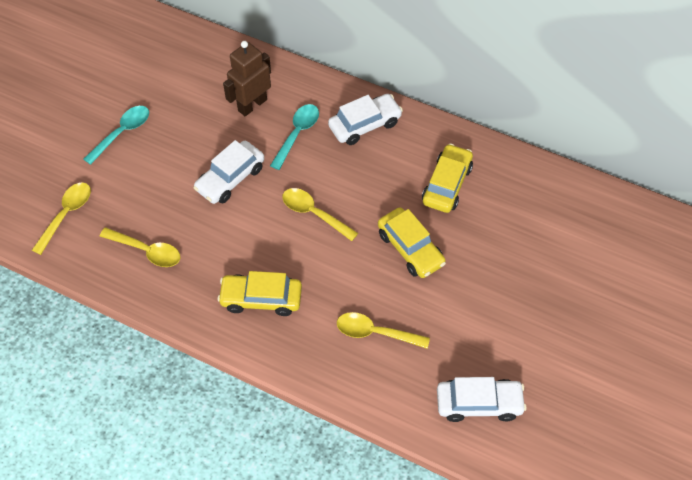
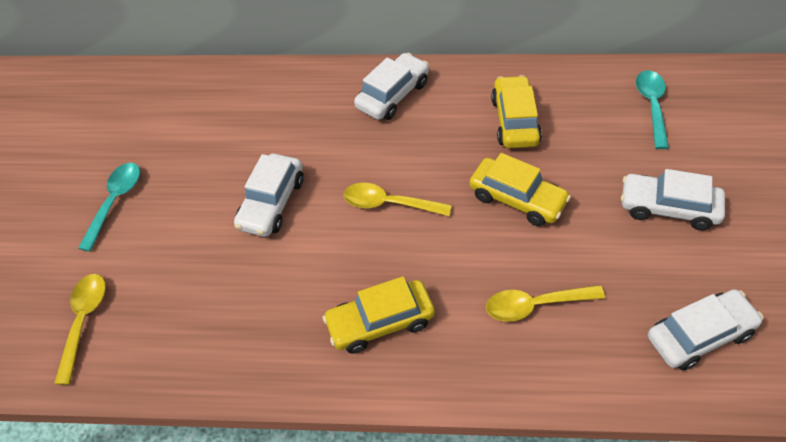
camera: 20 degrees left, 5 degrees down
(147, 251) = (209, 324): yellow spoon -> none
(252, 105) = (257, 119): brown robot -> none
(297, 134) = (324, 130): turquoise spoon -> turquoise spoon (651, 106)
(520, 302) = (668, 208): none -> white car

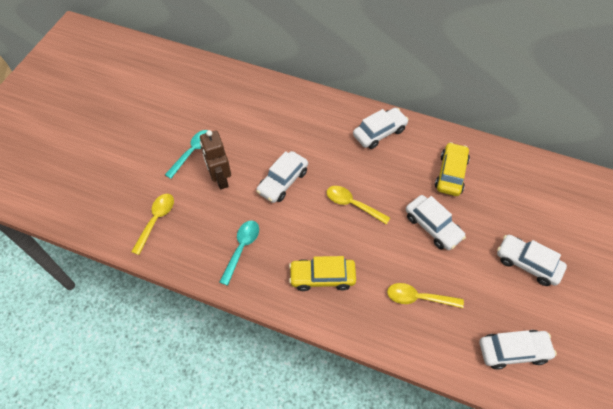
camera: 15 degrees right, 5 degrees up
(171, 228) = (220, 178): none -> brown robot
(517, 199) = (433, 226): yellow car -> white car
(651, 106) = (545, 191): turquoise spoon -> turquoise spoon (241, 248)

